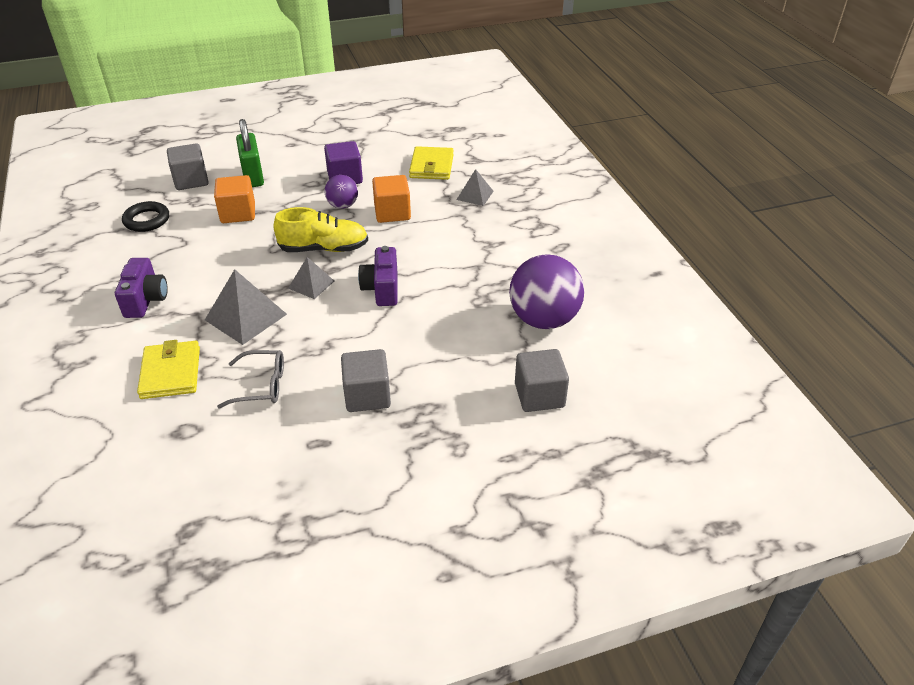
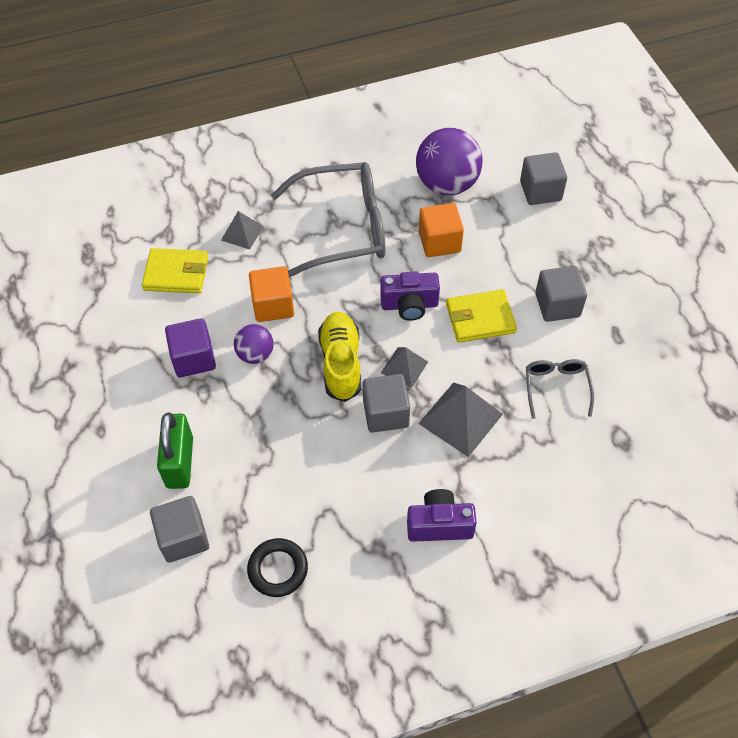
camera: 90 degrees left, 15 degrees up
(170, 373) = (550, 469): yellow wallet -> yellow wallet (480, 318)
(238, 213) = (267, 463): orange cube -> orange cube (439, 242)
(253, 176) = (180, 462): green padlock -> green padlock turned 75 degrees counterclockwise
(265, 273) = (386, 413): none -> grey cube
(480, 250) = (343, 228): none -> grey glasses

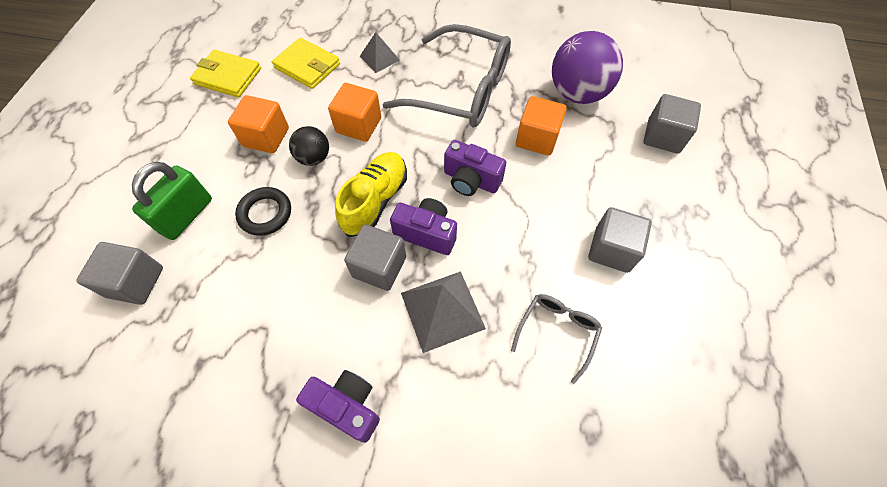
camera: 30 degrees right, 5 degrees up
(194, 358) = (266, 137): purple cube -> orange cube
(255, 354) = (314, 158): purple ball -> black ball
(278, 569) = (180, 359): black ring -> black ring (265, 213)
(404, 367) = (426, 233): grey pyramid -> purple camera
(480, 318) = (527, 224): yellow wallet -> yellow wallet (228, 76)

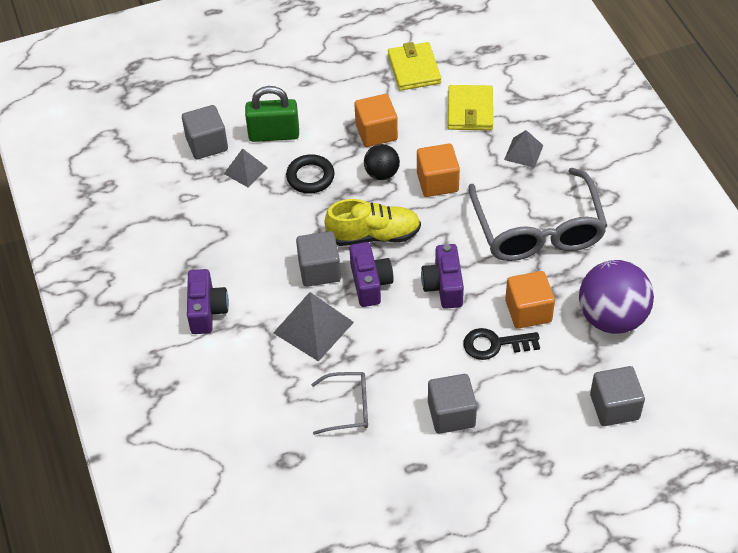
camera: 60 degrees right, 10 degrees down
(204, 265) = (245, 170): none -> grey pyramid
(556, 178) = (495, 344): none -> black key

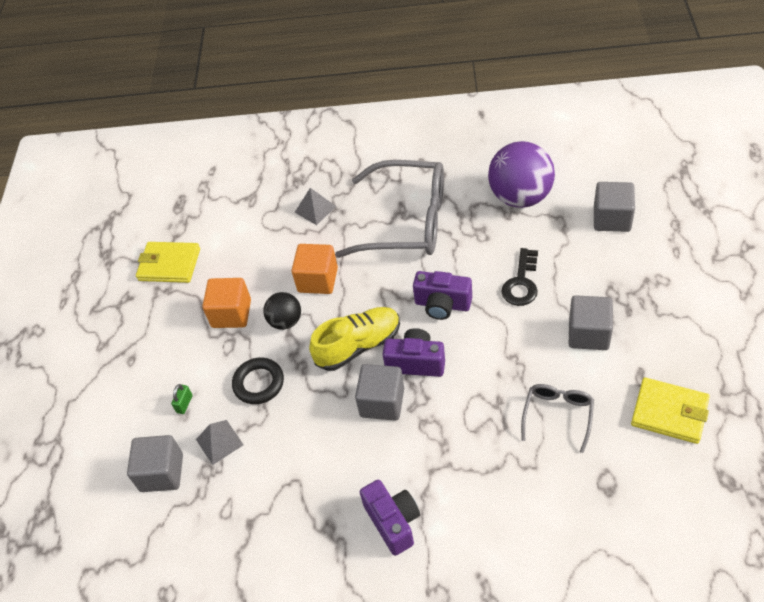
camera: 65 degrees left, 0 degrees up
(207, 311) = (393, 522): purple camera -> purple camera turned 45 degrees clockwise
(274, 134) = (184, 404): green padlock -> green padlock, size x0.42
(313, 327) = (451, 424): grey pyramid -> none
(374, 235) = (358, 346): yellow shoe -> yellow shoe turned 45 degrees clockwise
(470, 110) = (245, 235): yellow wallet -> yellow wallet (669, 412)
(528, 311) = (493, 250): orange cube -> none

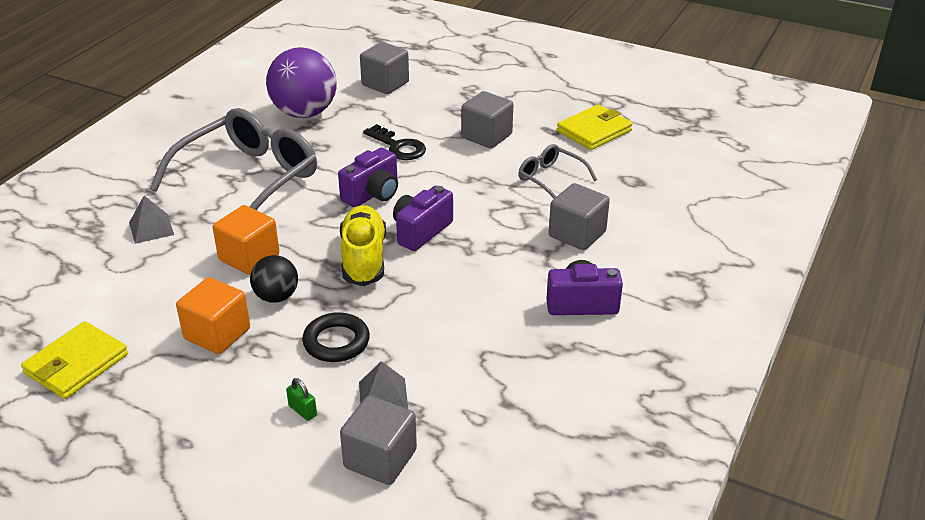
camera: 70 degrees left, 15 degrees down
(382, 402) = (445, 266): grey cube -> grey cube (577, 234)

